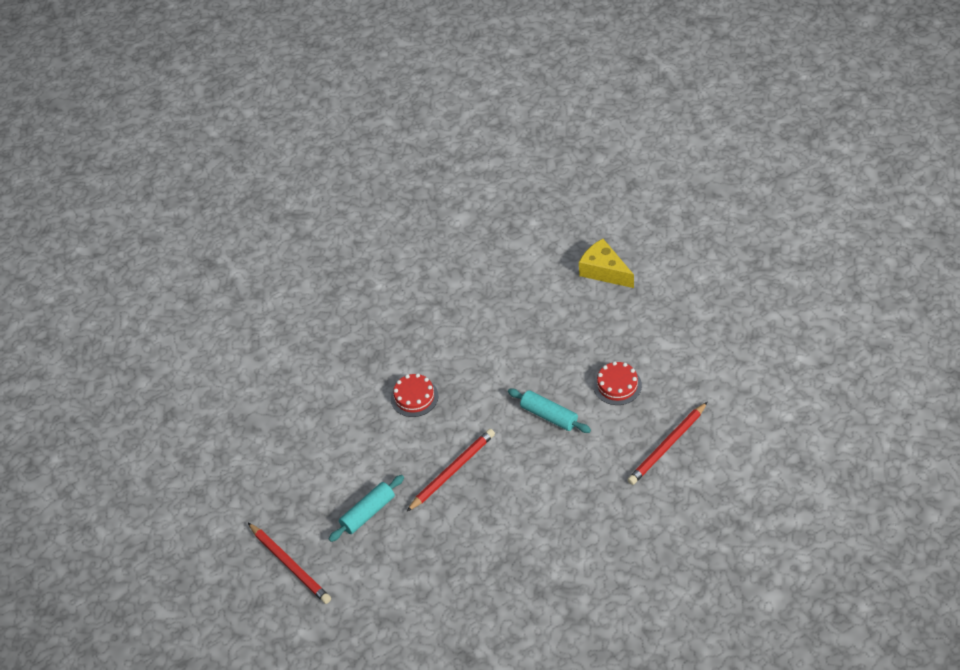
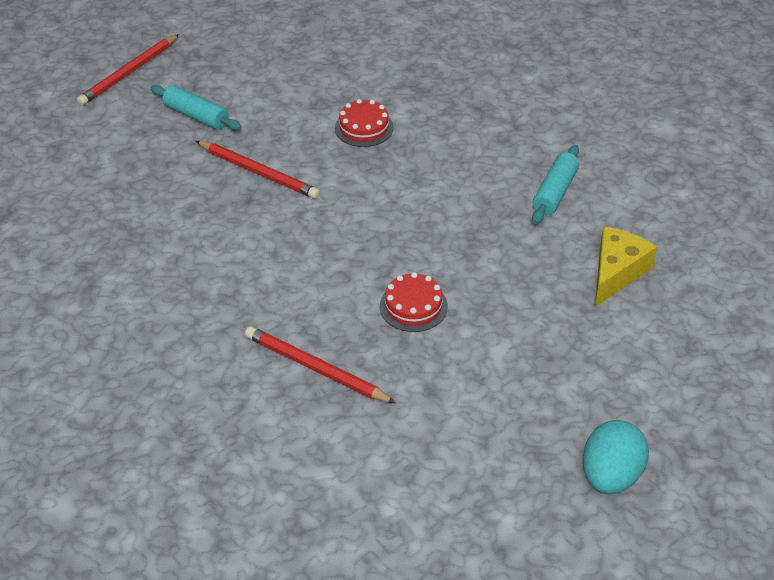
camera: 75 degrees right, 5 degrees down
(549, 416) = (352, 245): turquoise rolling pin -> turquoise rolling pin (555, 192)
(772, 304) = (610, 476): none -> turquoise egg

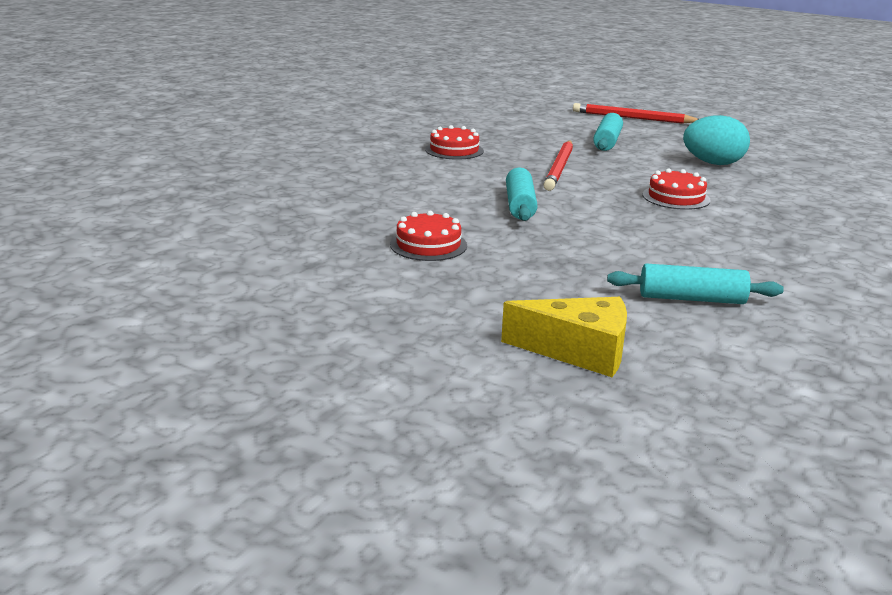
camera: 70 degrees right, 20 degrees down
(167, 230) = (454, 150): none -> red cake
(316, 368) = (318, 216): red pencil -> none
(344, 226) = (520, 205): none -> turquoise rolling pin
(610, 476) = (206, 376): turquoise egg -> turquoise egg (713, 163)

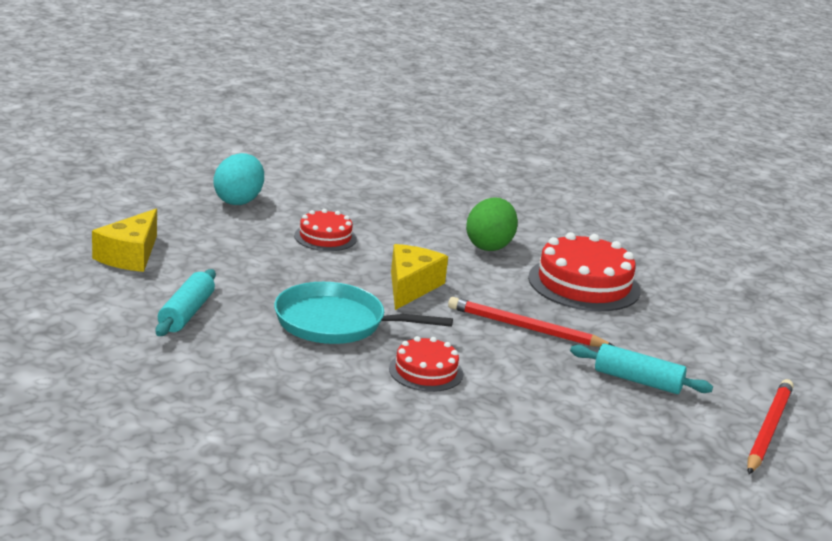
camera: 95 degrees right, 0 degrees up
(396, 178) = (489, 246): none -> green egg
(454, 150) = (584, 284): red cake -> red cake, size x1.75
(520, 205) = (411, 287): turquoise rolling pin -> yellow cheese
(629, 231) = (336, 323): none -> turquoise pan
(713, 163) = (552, 432): turquoise egg -> turquoise egg (239, 200)

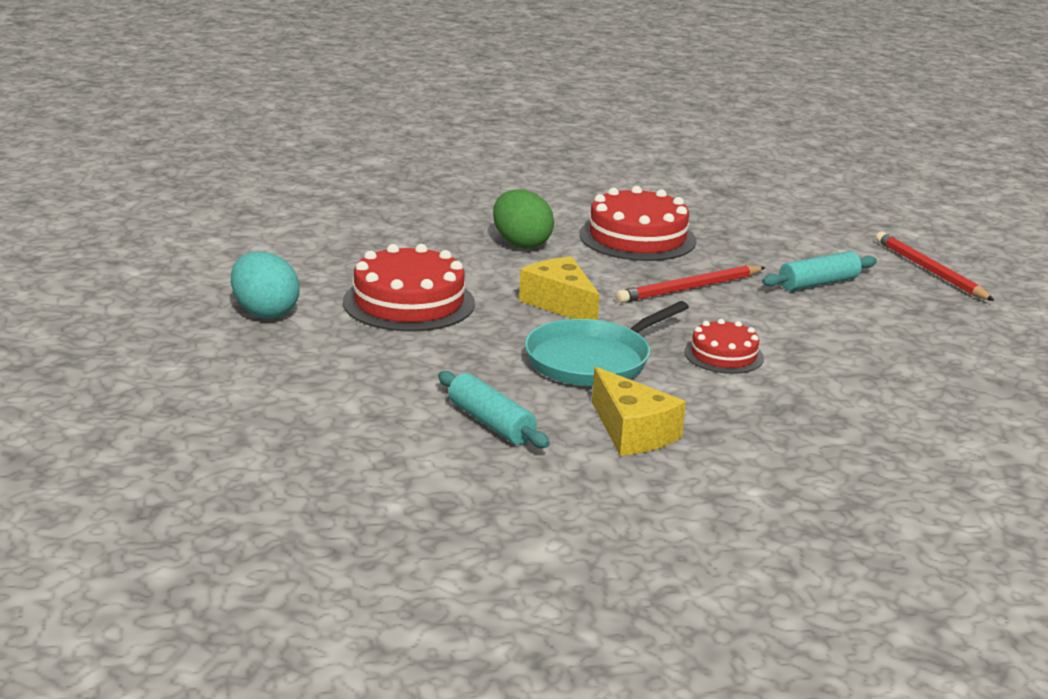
camera: 50 degrees left, 0 degrees up
(130, 255) = (319, 410): yellow cheese -> yellow cheese (632, 432)
(325, 237) = (409, 302): red cake -> red cake, size x1.75

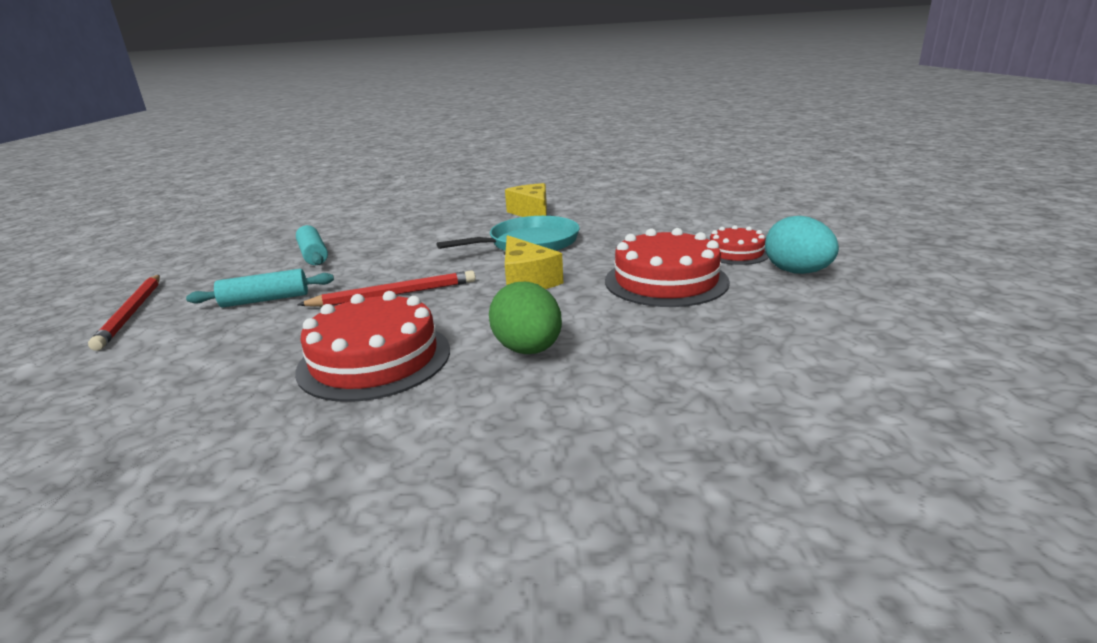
camera: 165 degrees left, 0 degrees up
(491, 423) = (612, 215): turquoise rolling pin -> turquoise rolling pin (313, 255)
(723, 355) = (432, 246): red cake -> red cake (736, 253)

